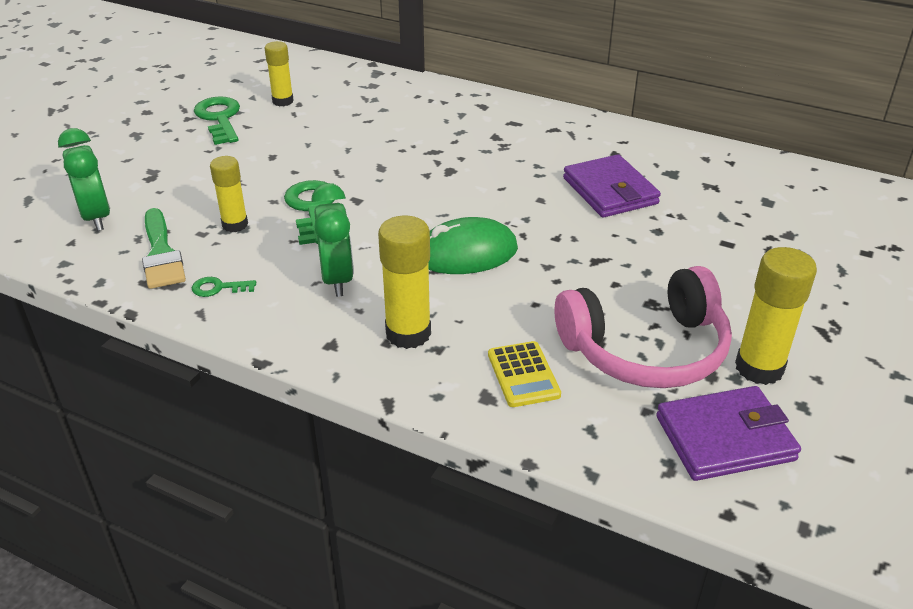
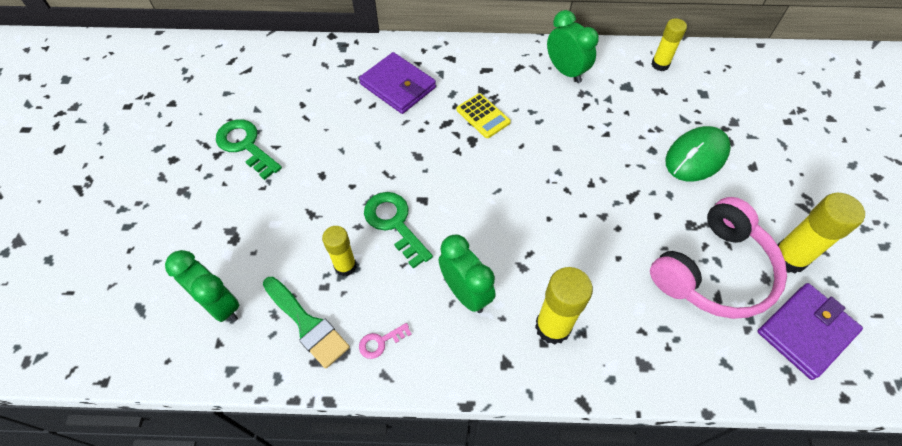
camera: 25 degrees left, 20 degrees up
(218, 288) = (380, 342): green key -> pink key
(283, 101) = (286, 106): yellow glue stick -> yellow glue stick (660, 64)
(466, 253) = (540, 226): green mouse -> green mouse (696, 156)
(523, 375) = (653, 332): yellow calculator -> yellow calculator (483, 116)
(606, 144) = (566, 71): none -> green clock
(610, 191) = (598, 120): purple wallet -> purple wallet (398, 86)

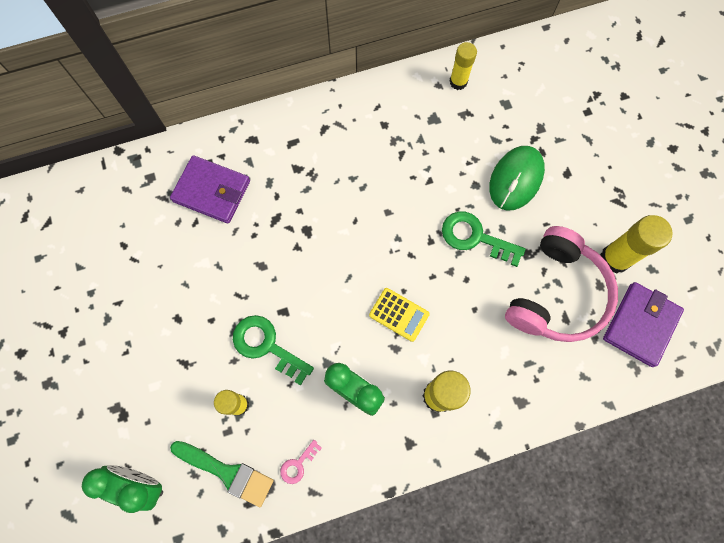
camera: 20 degrees left, 15 degrees up
(246, 145) = (87, 312): green key -> green key (475, 237)
(483, 116) = (308, 199): yellow calculator -> yellow calculator (399, 314)
(566, 71) = (371, 119): green clock -> none

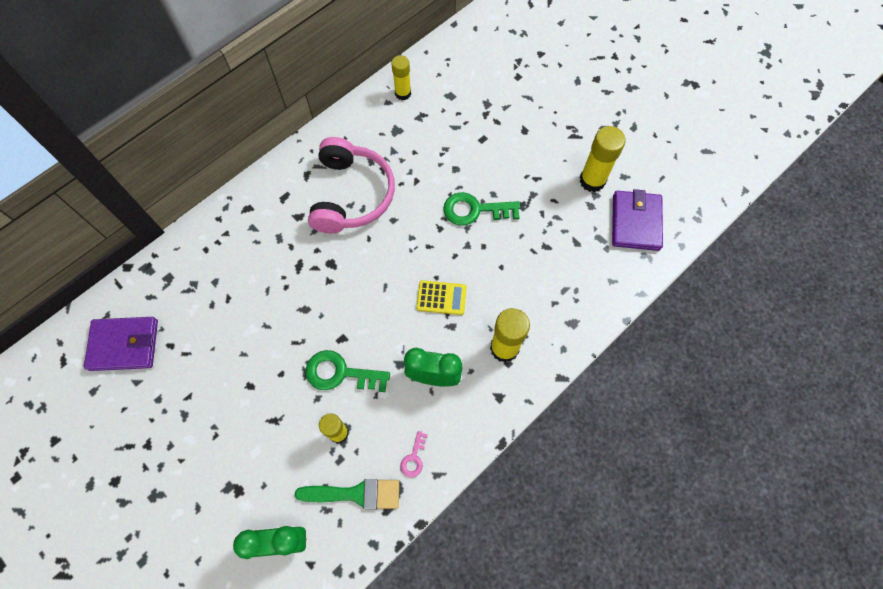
camera: 25 degrees left, 5 degrees down
(212, 191) = (231, 266): purple wallet -> purple wallet (124, 345)
(516, 179) = (486, 151): green mouse -> none
(556, 294) = (560, 226): pink headphones -> pink headphones (351, 195)

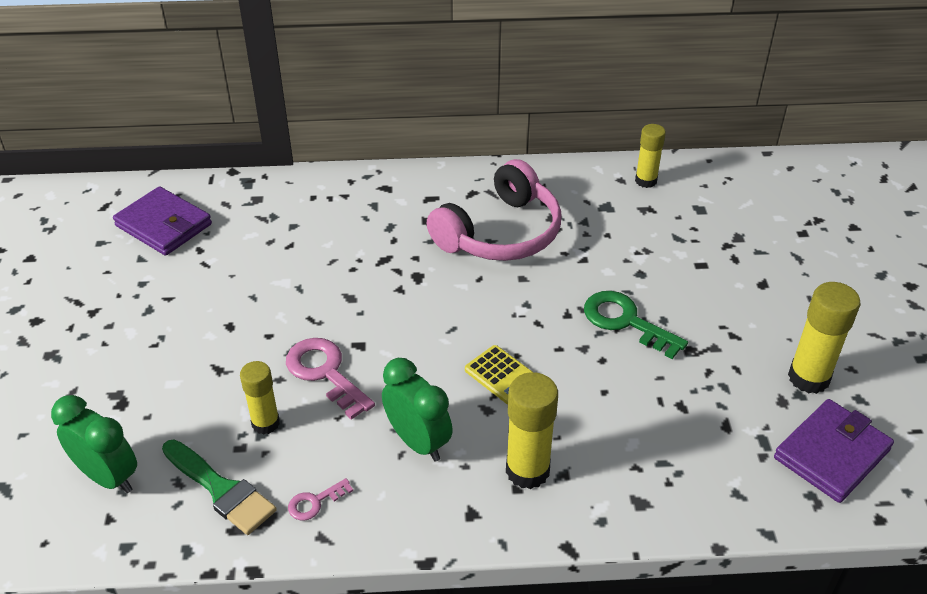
camera: 40 degrees right, 25 degrees down
(340, 373) = (325, 373): green key -> pink key

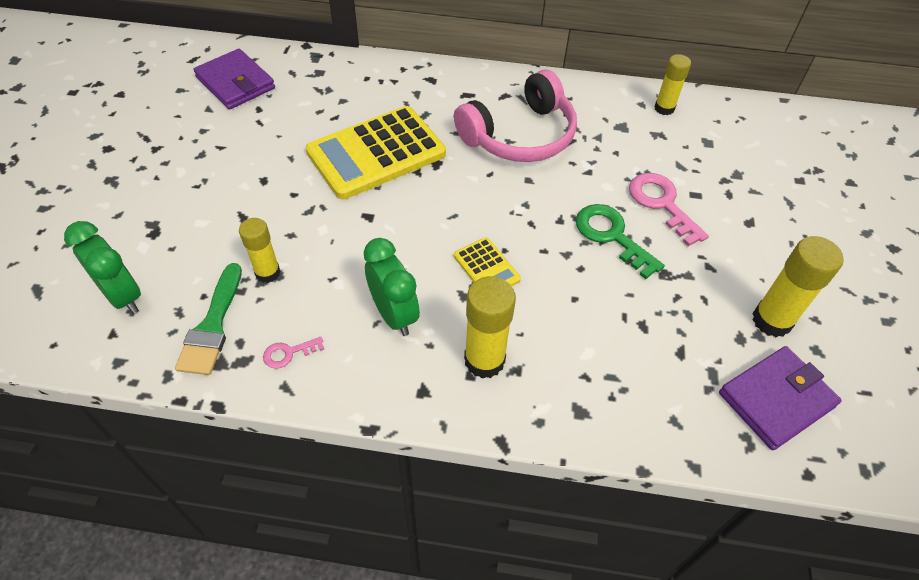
camera: 10 degrees right, 10 degrees up
(221, 490) = (212, 326): green brush -> green brush turned 45 degrees clockwise
(325, 373) = (331, 236): pink key -> pink key (662, 204)
(348, 277) = (376, 153): none -> yellow calculator

